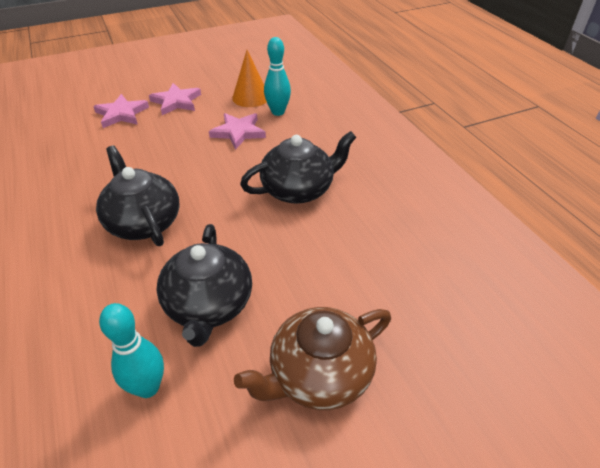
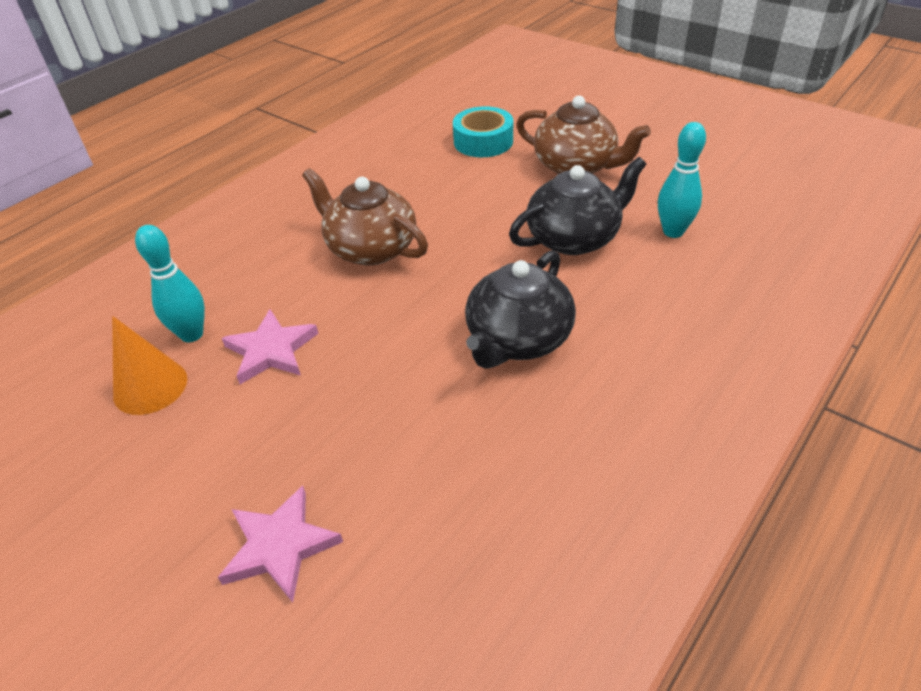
camera: 115 degrees left, 0 degrees up
(176, 102) = (200, 484): pink star -> none
(298, 189) = (370, 248): black teapot -> brown teapot
(421, 317) = (483, 141): none -> turquoise tape

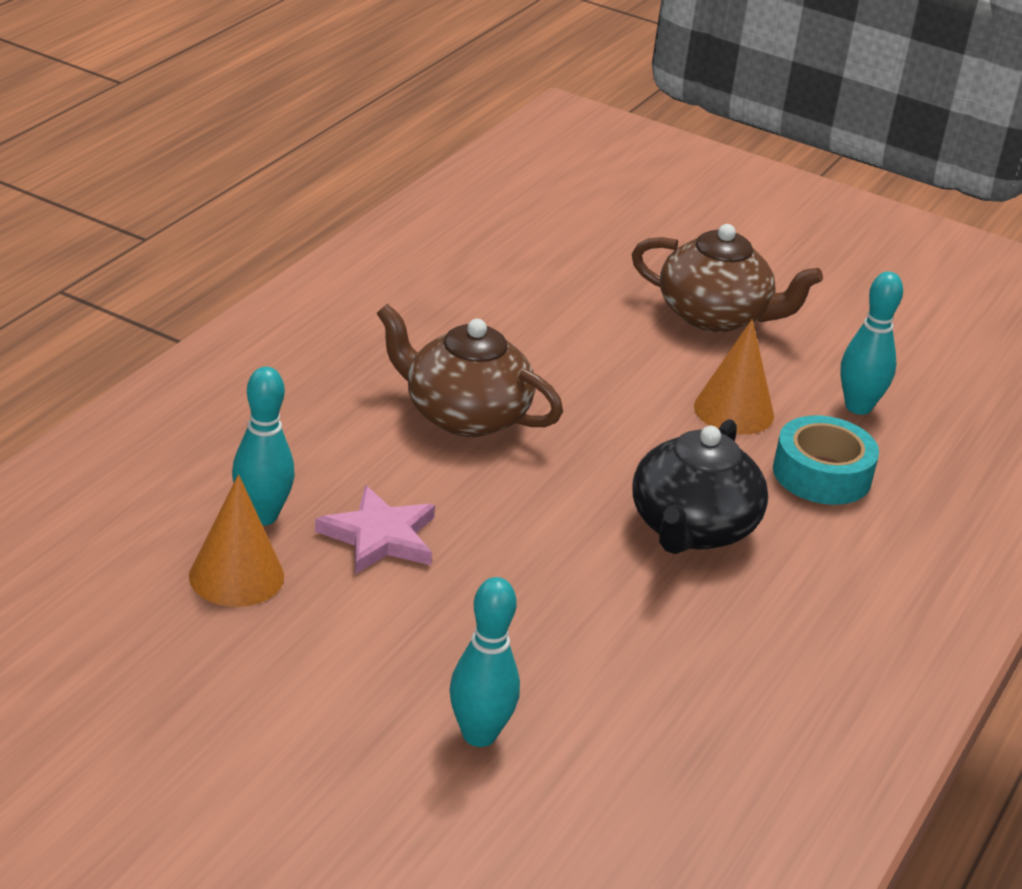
camera: 15 degrees left, 10 degrees down
(280, 546) = (479, 735): pink star -> turquoise bowling pin
(483, 141) = (575, 274): turquoise tape -> turquoise tape (822, 474)
(574, 238) = (734, 411): black teapot -> orange cone

